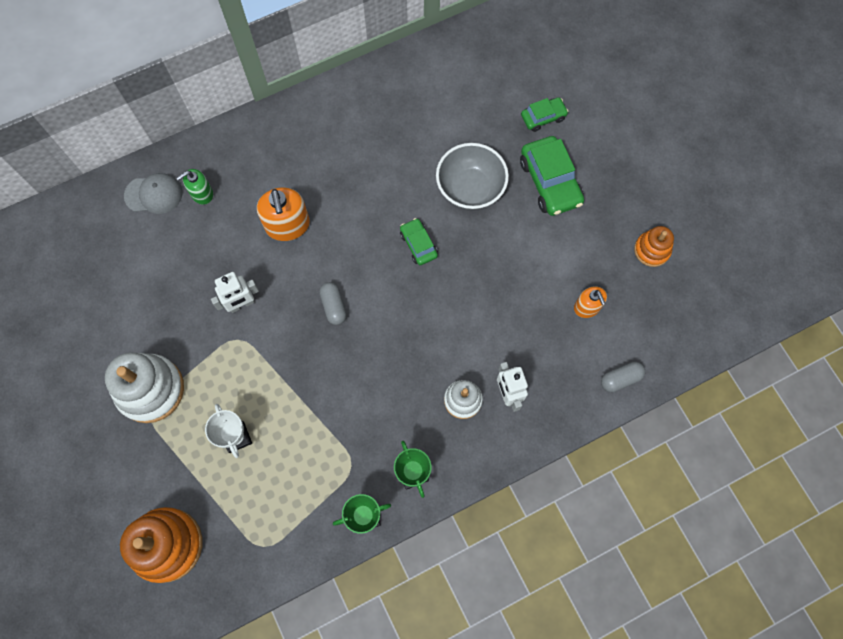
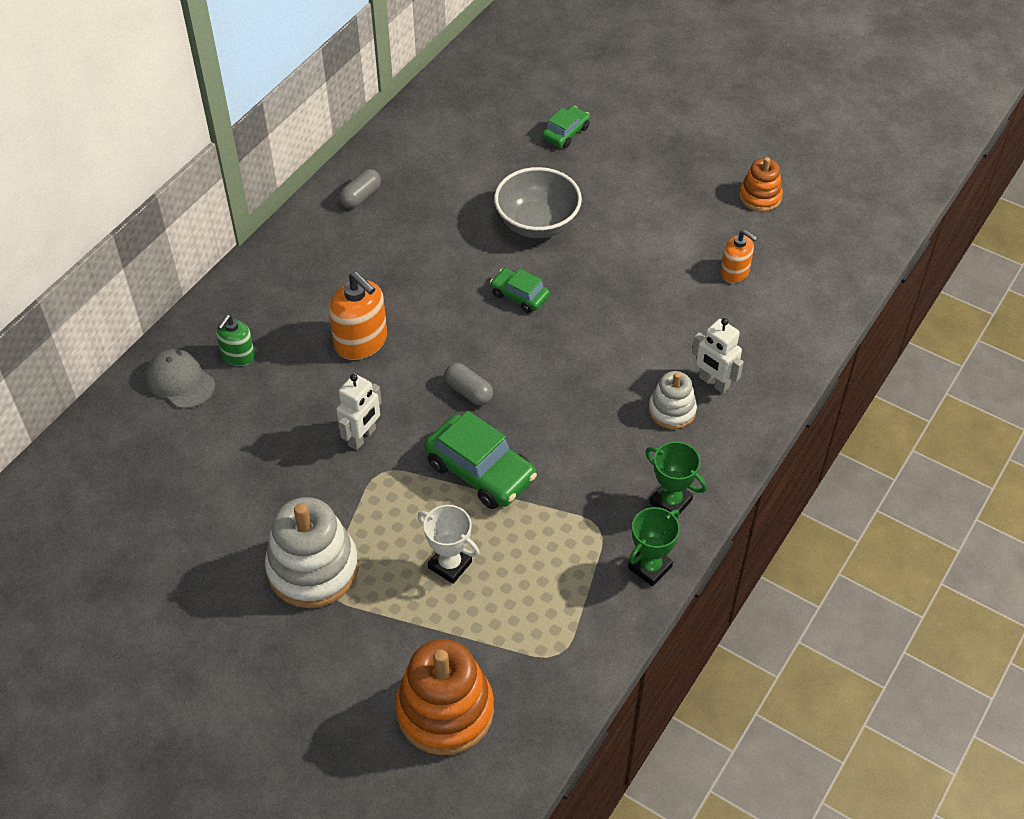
camera: 30 degrees left, 20 degrees down
(154, 194) = (180, 381): grey cap -> grey cap turned 105 degrees counterclockwise
(550, 182) = (615, 183): green car -> green car (480, 471)
(620, 379) = (815, 317): grey capsule -> grey capsule (361, 196)

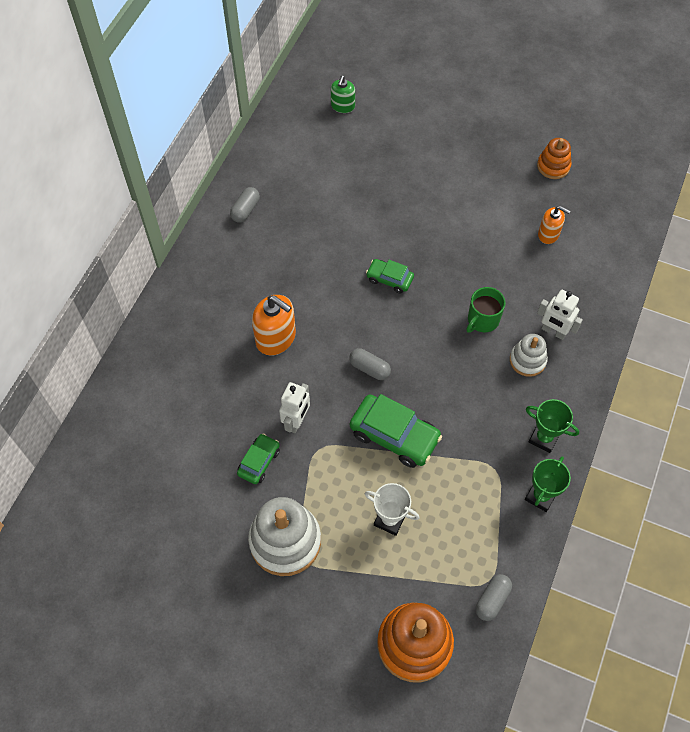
camera: 10 degrees left, 10 degrees up
(180, 381) = (141, 395): grey cap -> none
(238, 355) = (182, 365): green soap dispenser -> green soap dispenser (342, 106)
(537, 224) = (389, 214): grey bowl -> none
(557, 676) = (492, 600): none -> grey capsule
(566, 133) = (393, 131): green car -> green car (259, 462)
(625, 357) = (482, 320): none -> green mug

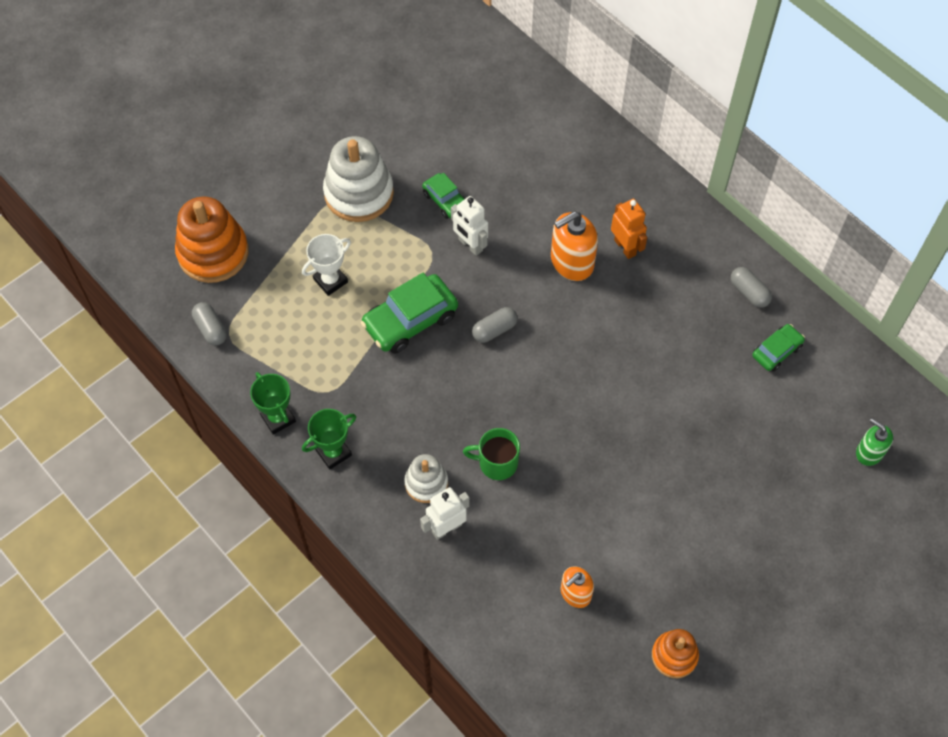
camera: 115 degrees right, 0 degrees up
(243, 305) = (625, 247): none -> orange robot
(389, 279) = (593, 394): green car -> green car (776, 351)
(482, 320) = (497, 463): green mug -> green mug turned 60 degrees counterclockwise

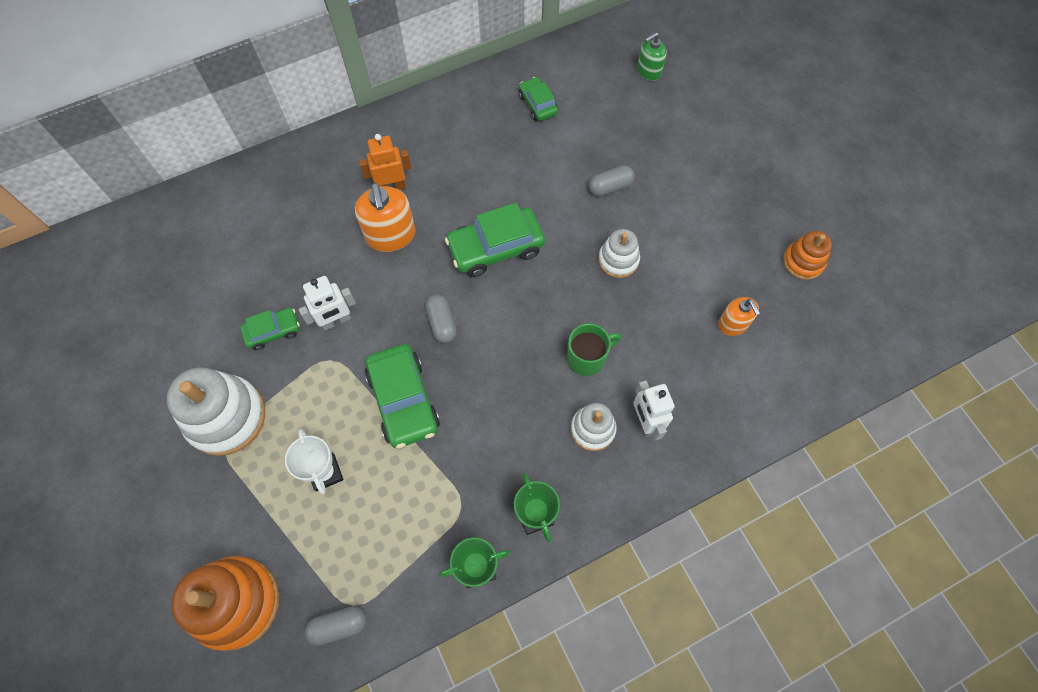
camera: 75 degrees left, 5 degrees up
(497, 463) = (587, 357): green mug -> green mug turned 135 degrees counterclockwise
(588, 355) = (495, 248): none -> green car
(613, 469) = (618, 260): none -> white stacking toy
(749, 292) = (474, 106): grey capsule -> grey capsule (610, 186)

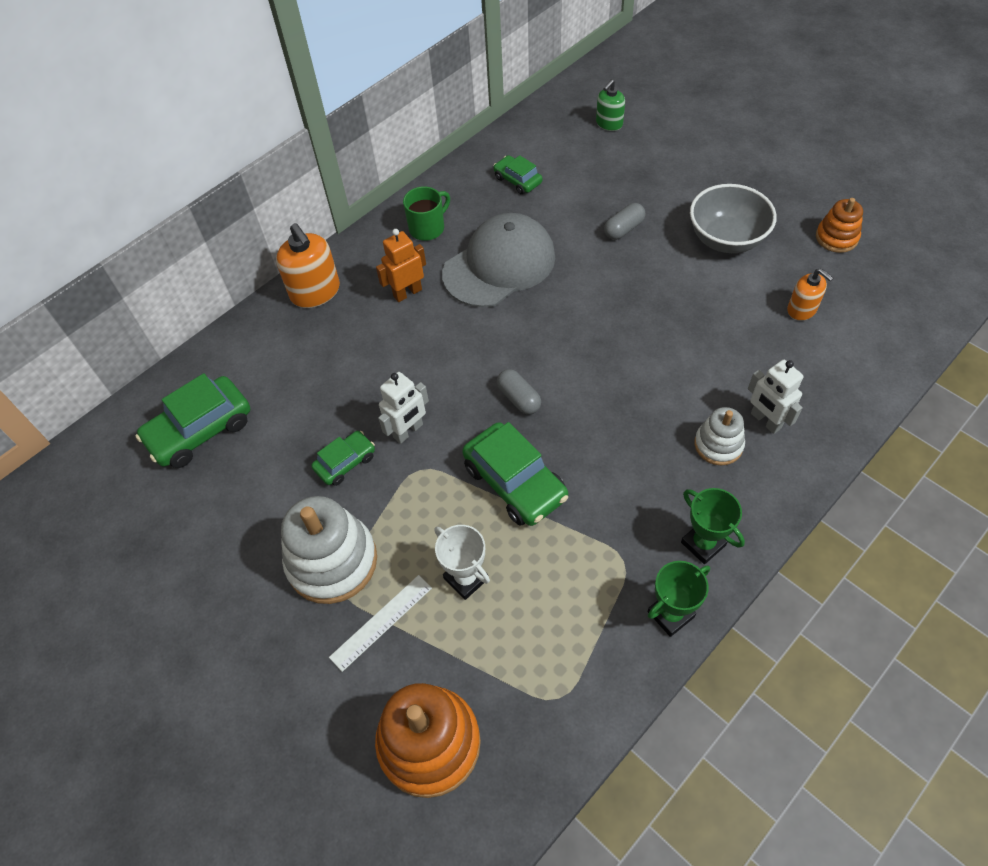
camera: 15 degrees left, 10 degrees down
(242, 485) = (381, 622): none -> white ruler
(338, 626) = (553, 724): grey capsule -> none
(390, 235) = (427, 336): orange soap dispenser -> orange soap dispenser (315, 292)
(483, 186) = (499, 265): none -> grey cap
(495, 248) = (539, 315): green car -> green car (200, 430)
(587, 357) = (679, 383): green mug -> green mug (427, 228)
(618, 260) = (664, 289): white stacking toy -> none
(699, 229) = (726, 239): none -> grey bowl

